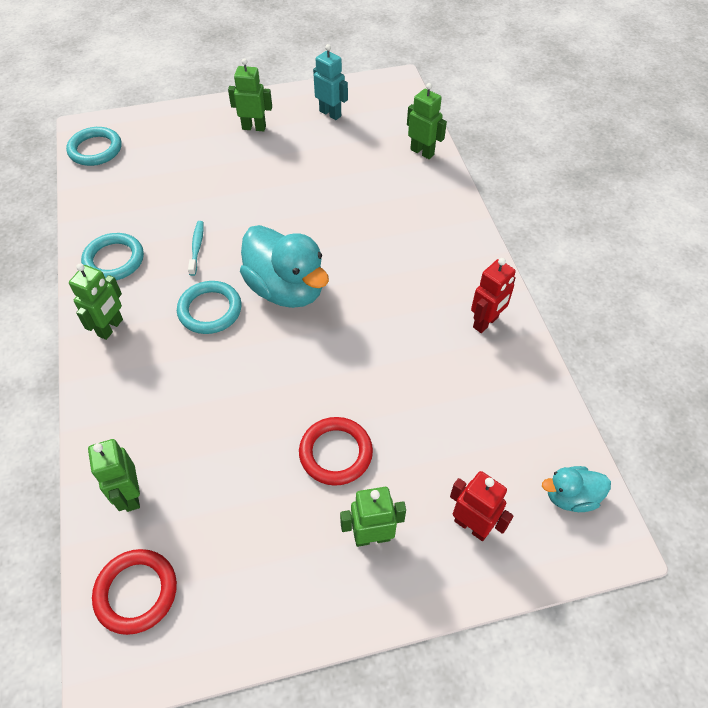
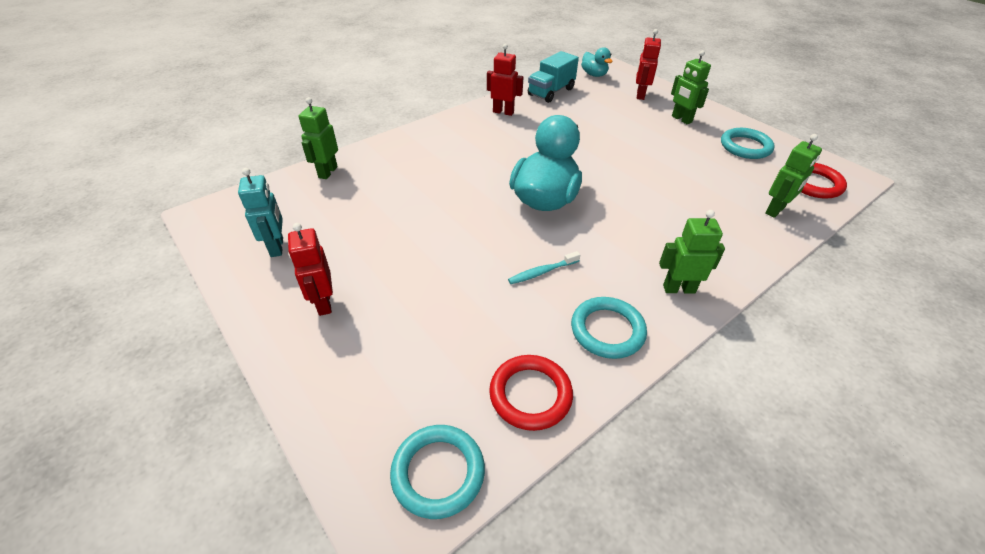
camera: 115 degrees left, 10 degrees down
(210, 310) = (602, 233): turquoise ring -> turquoise ring (745, 147)
(254, 127) = (323, 303): green robot -> red robot
(330, 113) = (277, 247): turquoise robot -> turquoise robot turned 150 degrees clockwise
(335, 453) = (650, 141): red ring -> red ring (530, 394)
(526, 402) = (551, 92): none -> turquoise truck

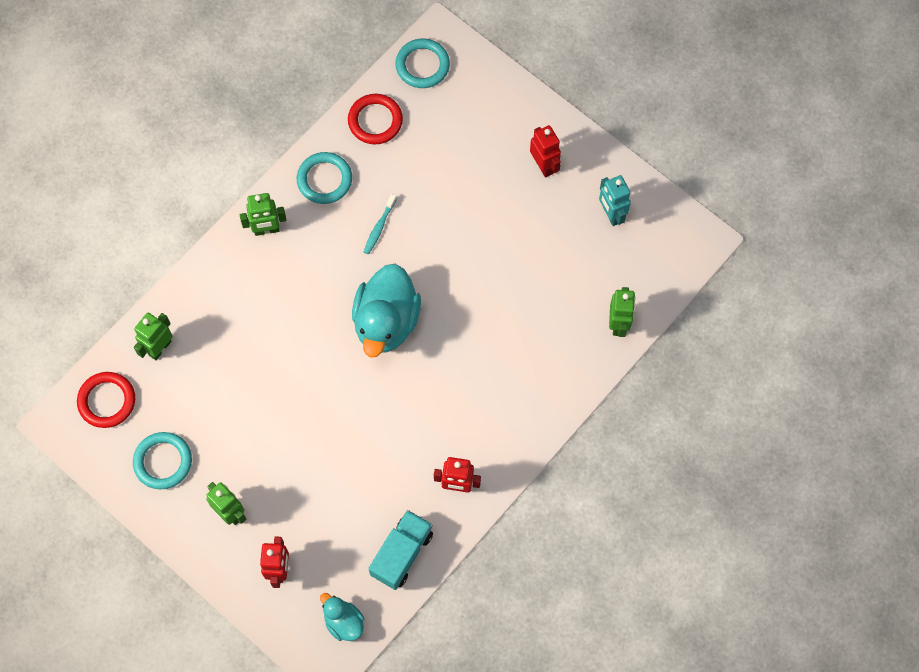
camera: 170 degrees right, 25 degrees up
(542, 272) = (379, 227): turquoise toothbrush -> turquoise toothbrush turned 150 degrees clockwise

